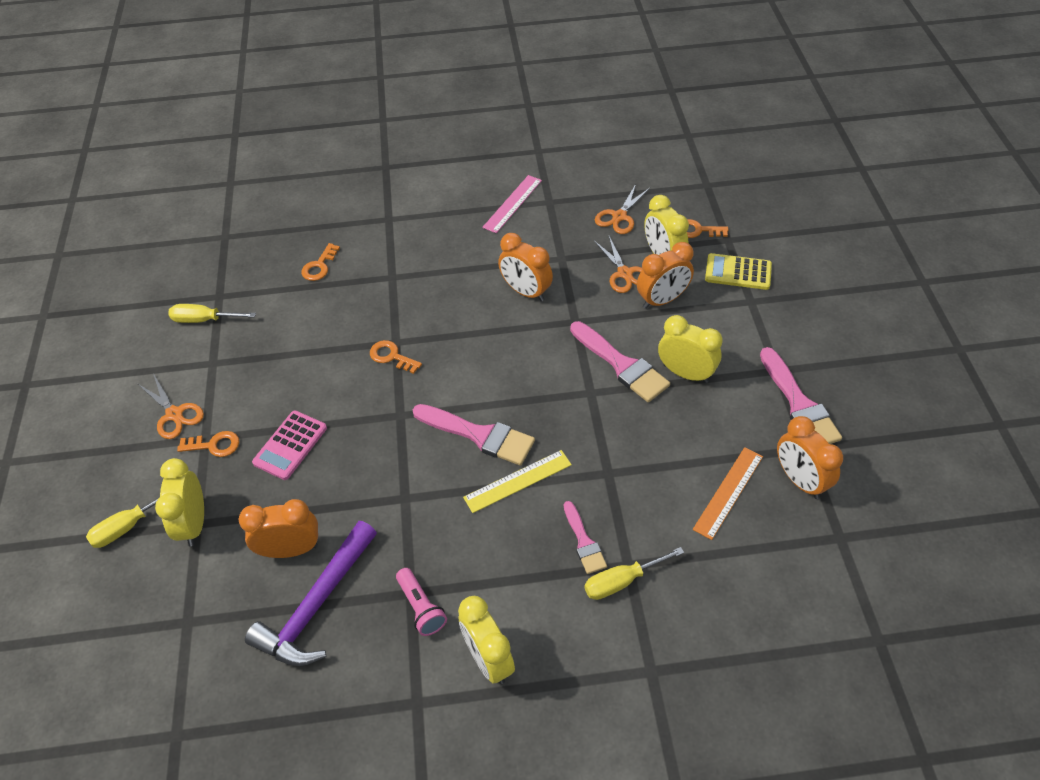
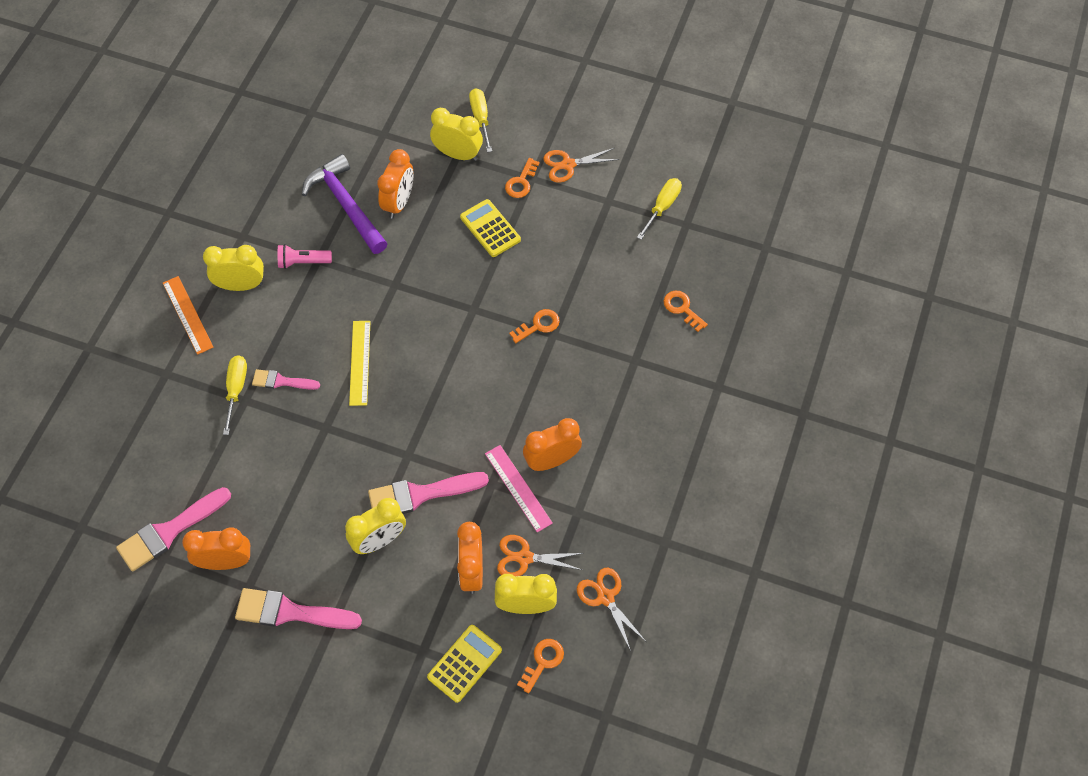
camera: 115 degrees right, 10 degrees up
(290, 445) = (490, 228): pink calculator -> yellow calculator
(479, 435) = (418, 355): pink brush -> pink brush (169, 531)
(512, 204) = (680, 506): pink ruler -> pink ruler (518, 488)
(728, 492) = (251, 502): orange ruler -> orange ruler (187, 315)

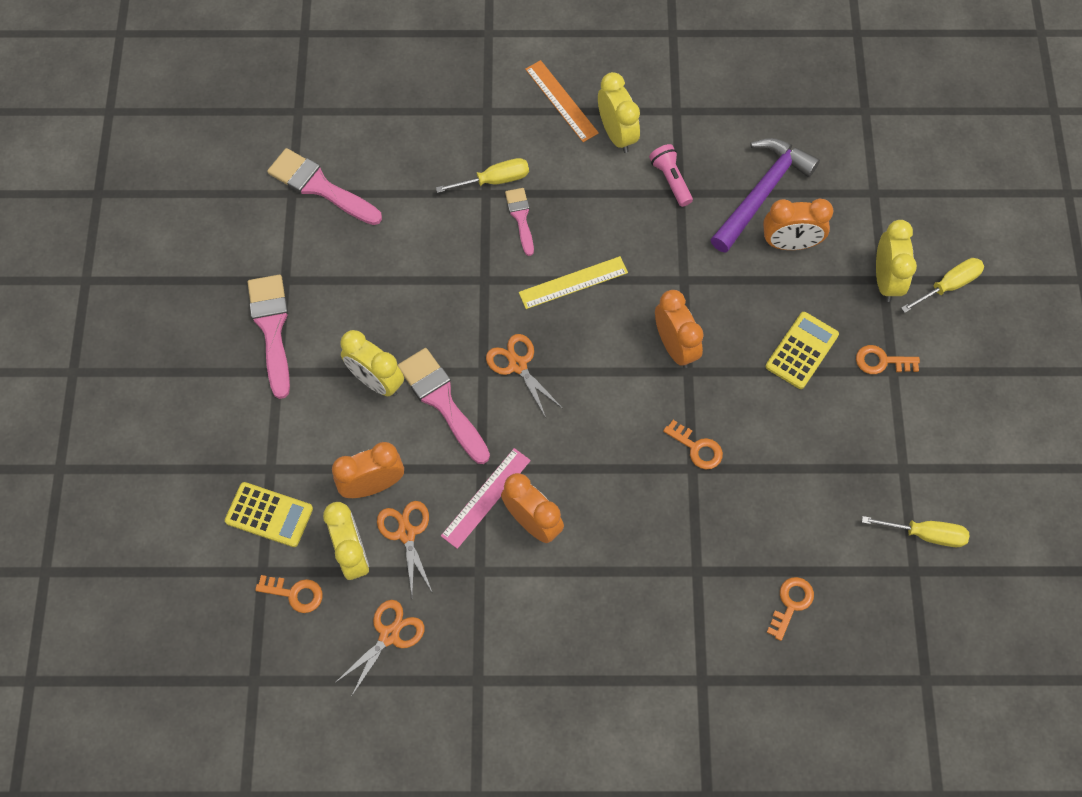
camera: 70 degrees right, 5 degrees up
(187, 315) = (561, 101): orange ruler -> orange ruler turned 75 degrees counterclockwise
(226, 562) = (305, 249): orange clock -> orange clock (675, 347)
(568, 165) = (932, 404): orange scissors -> orange scissors (517, 365)

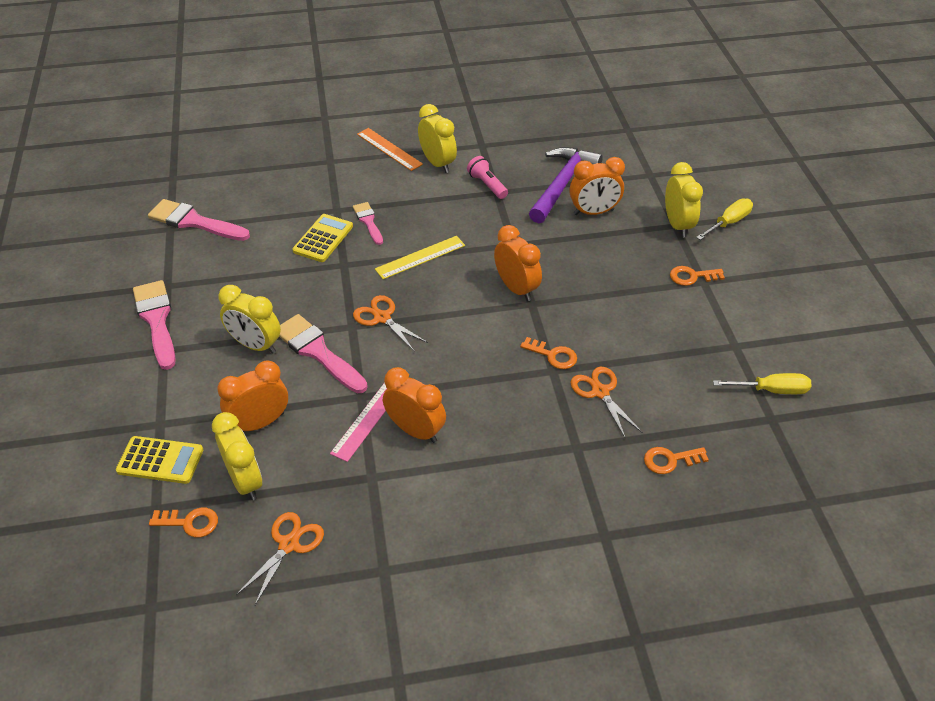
camera: 10 degrees left, 20 degrees down
(406, 533) = (296, 456): orange scissors -> orange scissors (600, 392)
(494, 180) = (342, 201): yellow screwdriver -> none
(791, 604) = (670, 460): orange key -> orange key turned 120 degrees counterclockwise
(801, 350) = (623, 278): yellow calculator -> yellow calculator (323, 238)

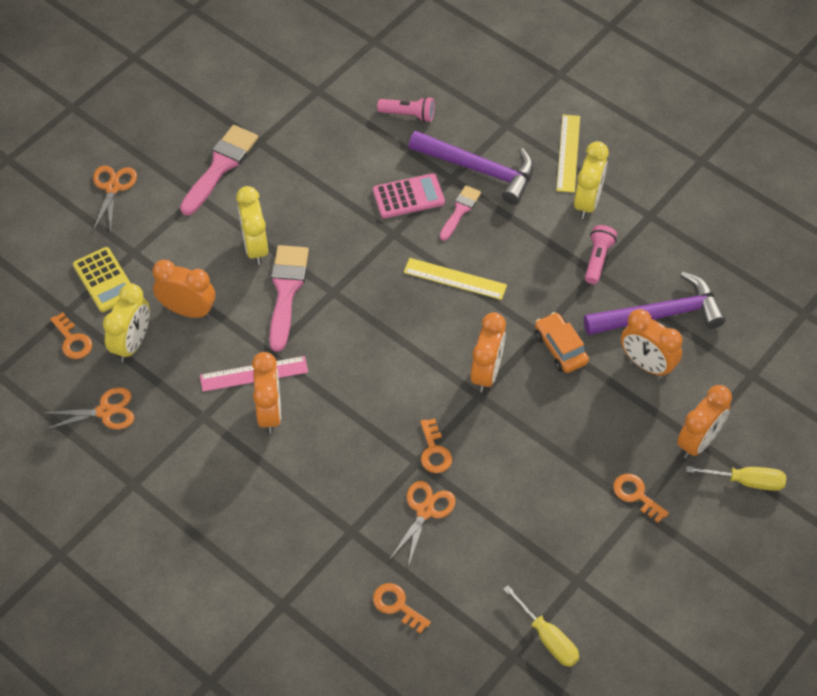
camera: 50 degrees right, 10 degrees up
(194, 222) = (340, 99): pink brush -> none
(257, 198) = (408, 115): none -> pink flashlight
(323, 238) = (408, 196): yellow calculator -> pink calculator
(347, 193) = (478, 169): none -> purple hammer
(382, 318) = (361, 305): orange scissors -> orange scissors (112, 188)
(389, 149) = (568, 153): orange ruler -> yellow ruler
(537, 242) = (560, 348): none -> orange car
(677, 225) = (698, 441): yellow clock -> orange clock

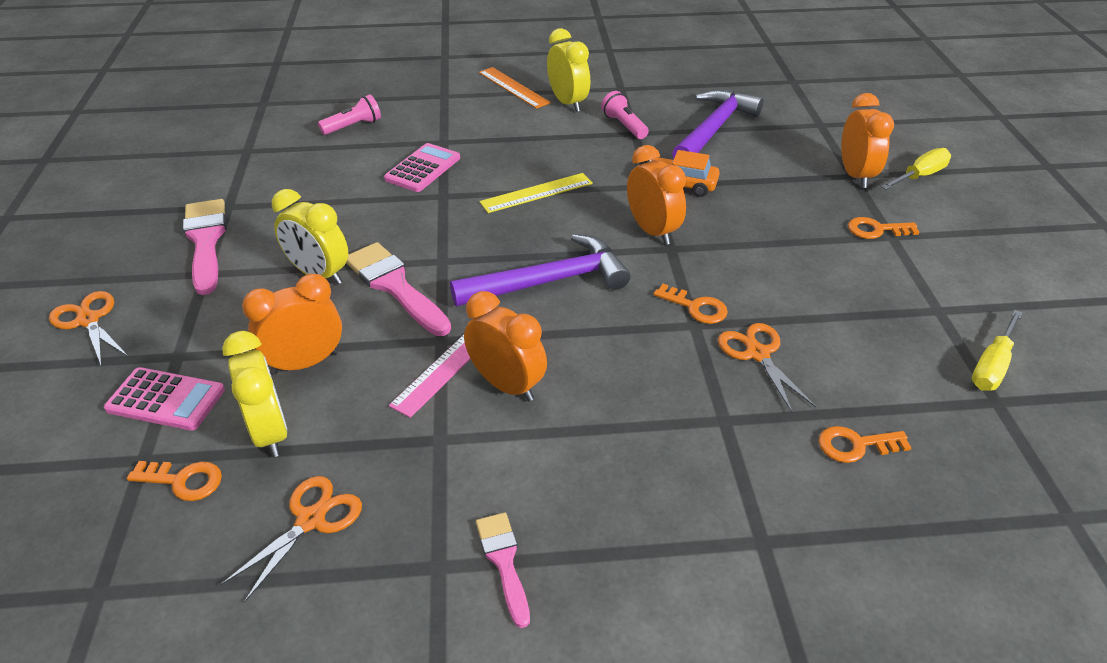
camera: 45 degrees left, 15 degrees down
(104, 280) = (166, 400): yellow calculator -> pink calculator
(460, 210) = (479, 154): pink brush -> pink brush (504, 561)
(478, 169) = (458, 126): purple hammer -> purple hammer (548, 281)
(547, 638) = (992, 366): yellow screwdriver -> yellow screwdriver turned 120 degrees clockwise
(568, 153) = (513, 87): yellow ruler -> orange ruler
(646, 364) = (751, 157): orange clock -> none

